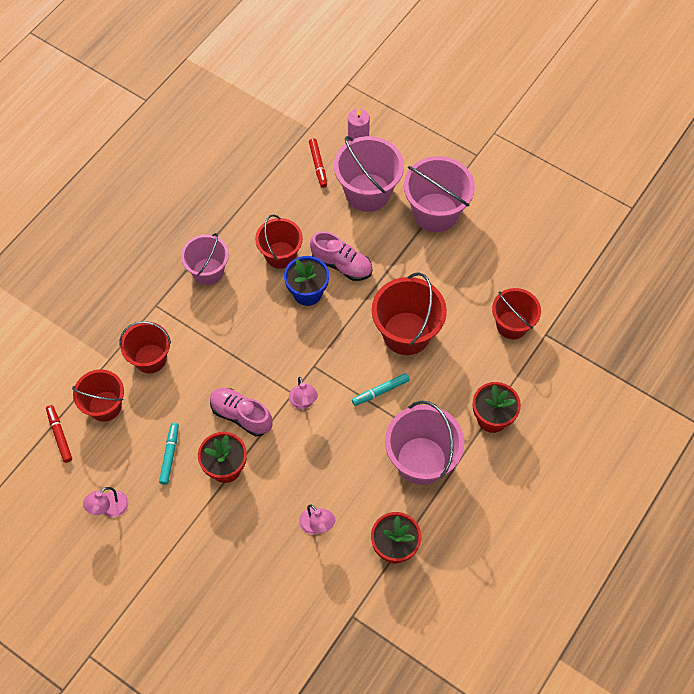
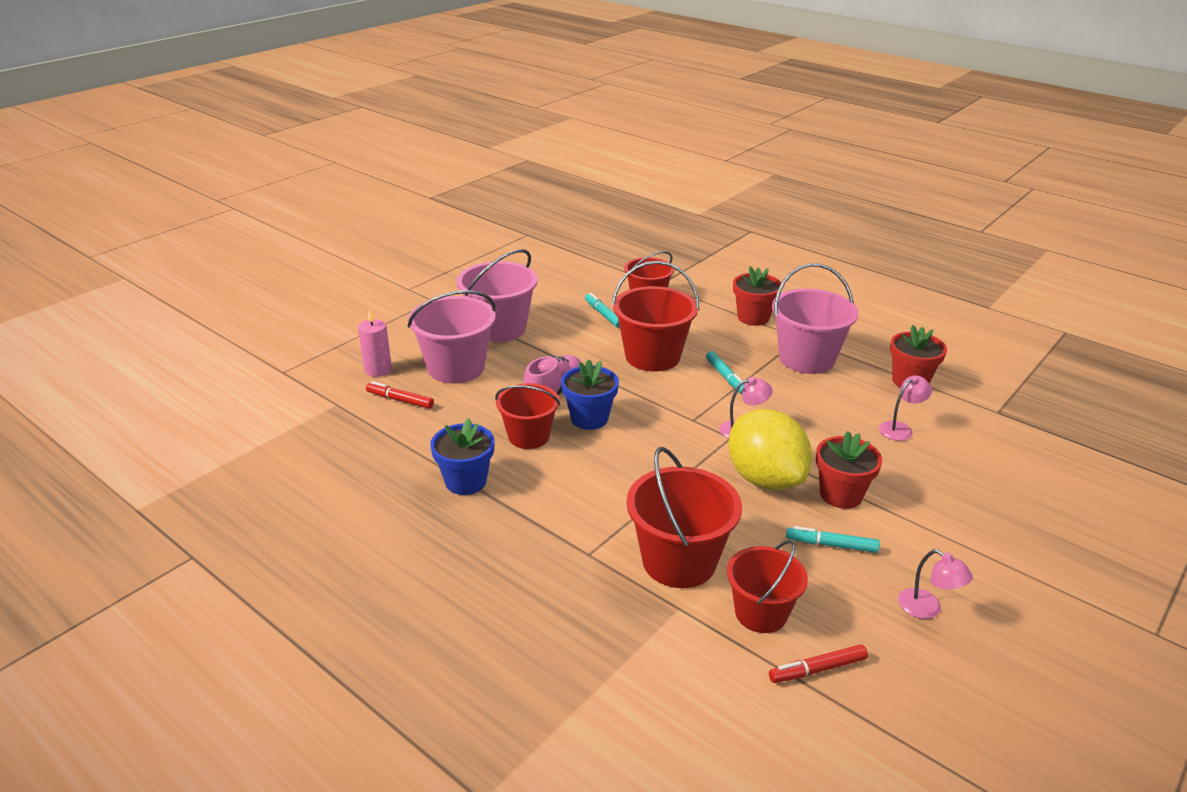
camera: 85 degrees left, 30 degrees down
(150, 358) = (679, 561): red bucket -> red bucket, size x1.51
(208, 271) = (540, 499): pink bucket -> none
(224, 224) = (465, 481): none -> blue flower pot
(241, 415) = (765, 479): pink shoe -> yellow lemon
(318, 165) = (400, 400): red marker -> red marker turned 150 degrees counterclockwise
(474, 290) = (603, 314): none -> turquoise marker

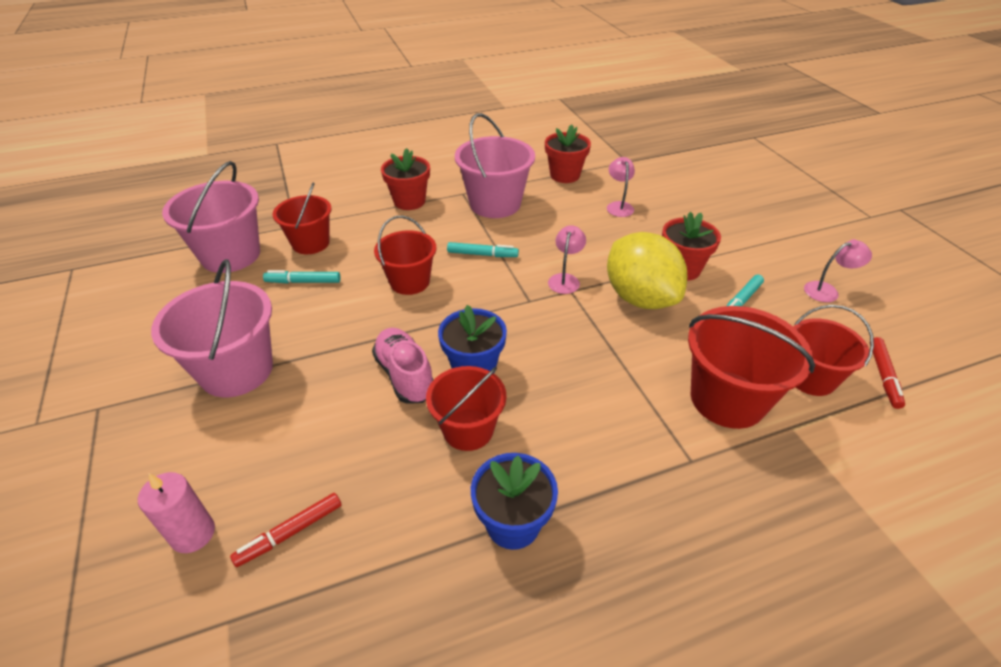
camera: 60 degrees left, 10 degrees up
(456, 368) = (276, 444): pink bucket -> pink bucket (231, 255)
(652, 356) = (409, 282): red bucket -> red bucket, size x0.66
(765, 479) = (640, 298): yellow lemon -> yellow lemon turned 60 degrees clockwise

